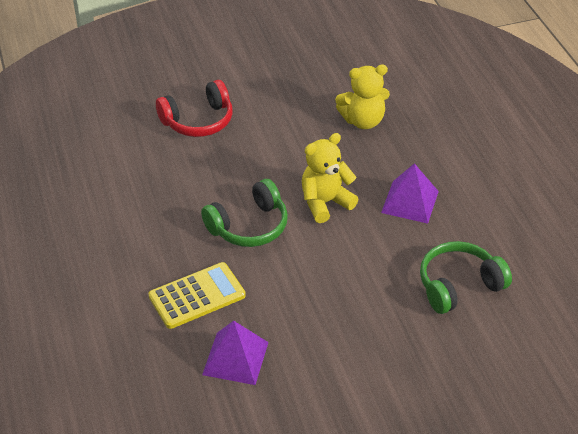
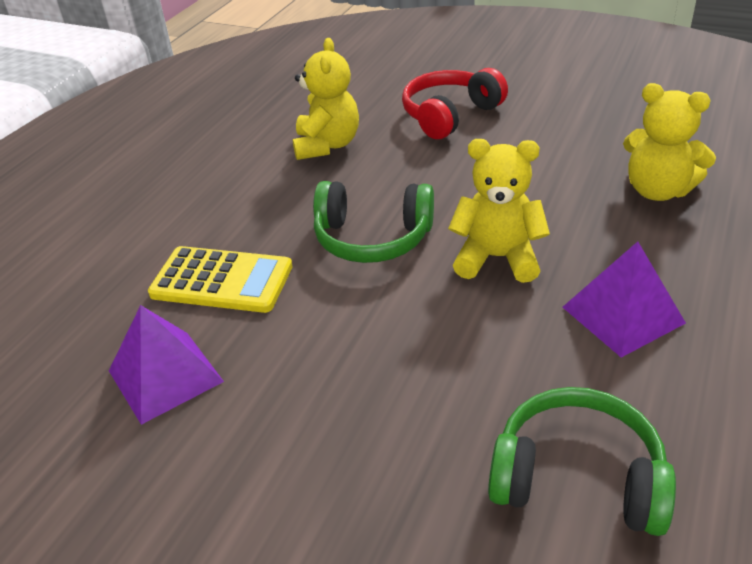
camera: 45 degrees right, 5 degrees down
(146, 180) = (327, 145): none -> yellow teddy bear
(198, 121) = (450, 115): red headphones -> red headphones turned 120 degrees clockwise

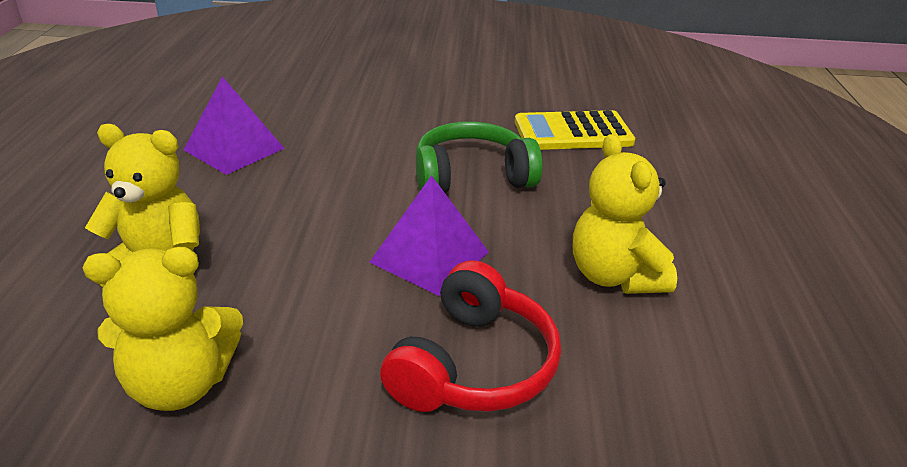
camera: 155 degrees right, 5 degrees down
(165, 376) = (548, 86): purple pyramid -> purple pyramid (429, 256)
(497, 258) = (346, 175): yellow teddy bear -> yellow teddy bear (181, 384)
(577, 477) = (277, 79): green headphones -> none

